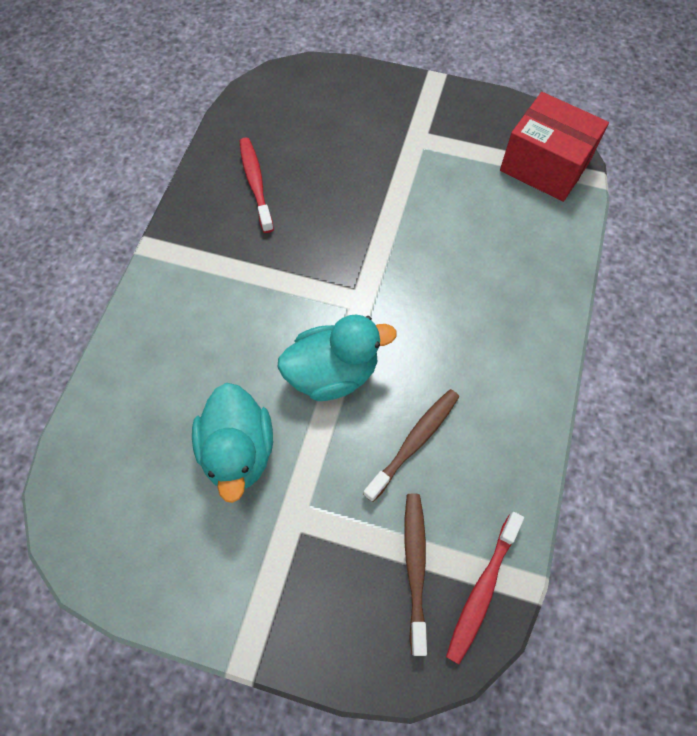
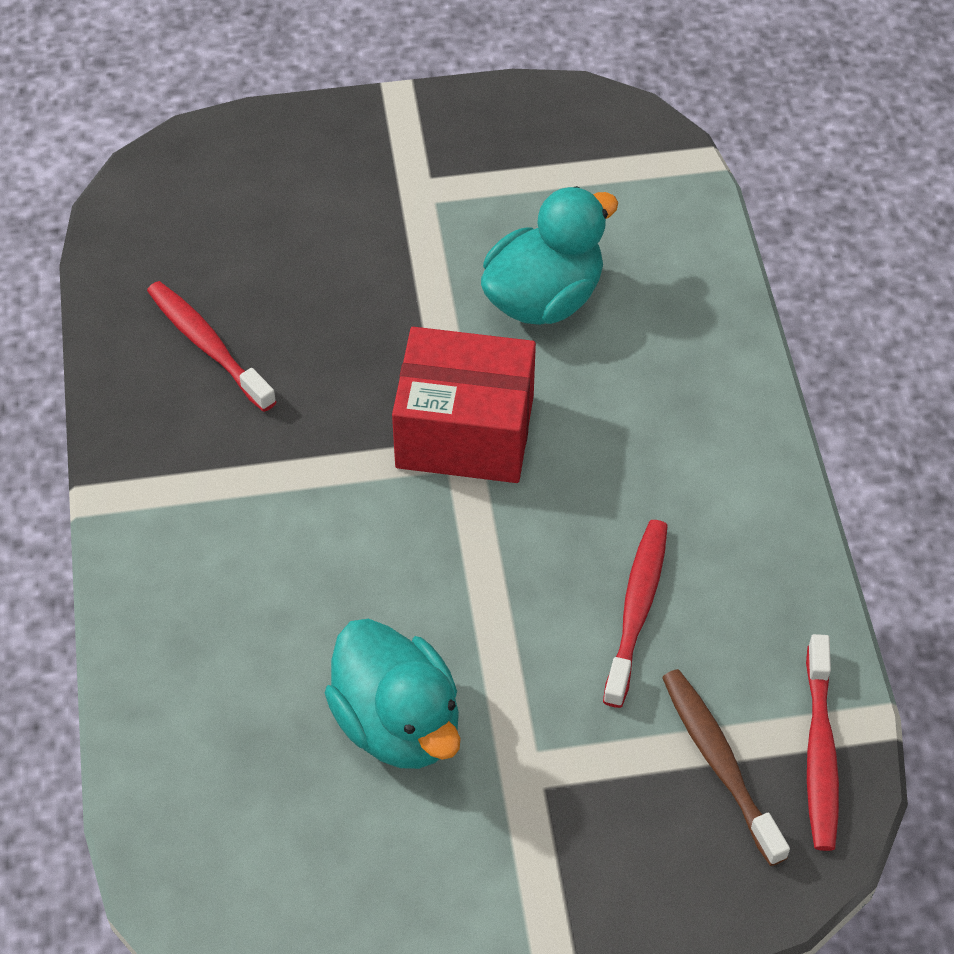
camera: 25 degrees left, 10 degrees down
(332, 373) = (474, 566): turquoise duck -> turquoise duck (544, 298)
(414, 442) = (637, 609): brown toothbrush -> red toothbrush
(545, 165) = (625, 166): red box -> red box (465, 431)

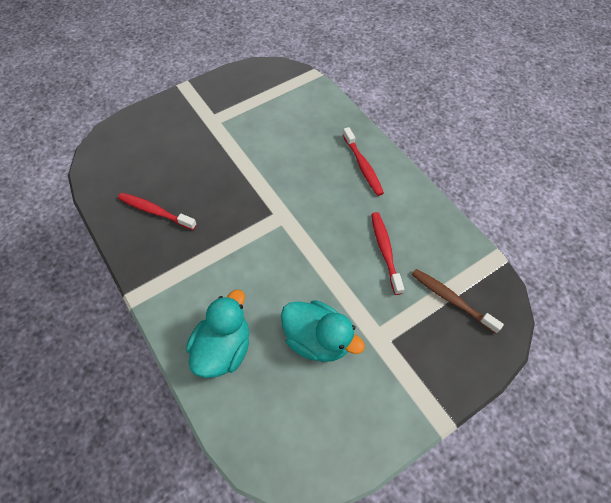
camera: 25 degrees left, 5 degrees up
(465, 431) = (280, 206): red box -> none
(544, 298) = (282, 144): turquoise duck -> turquoise duck (223, 348)
(819, 753) = (484, 279): red toothbrush -> red toothbrush (363, 166)

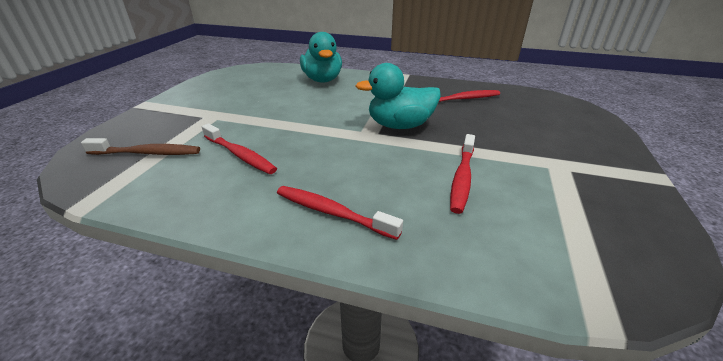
camera: 140 degrees right, 25 degrees down
(275, 144) = (462, 178): none -> red toothbrush
(317, 339) = (263, 99): turquoise duck -> turquoise duck (400, 125)

